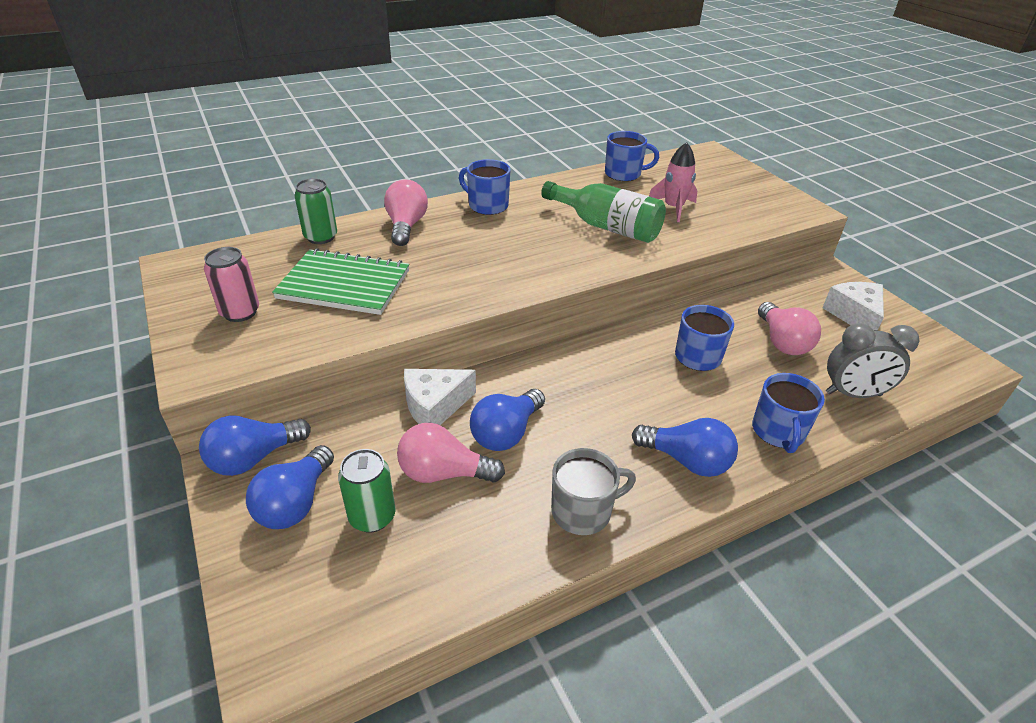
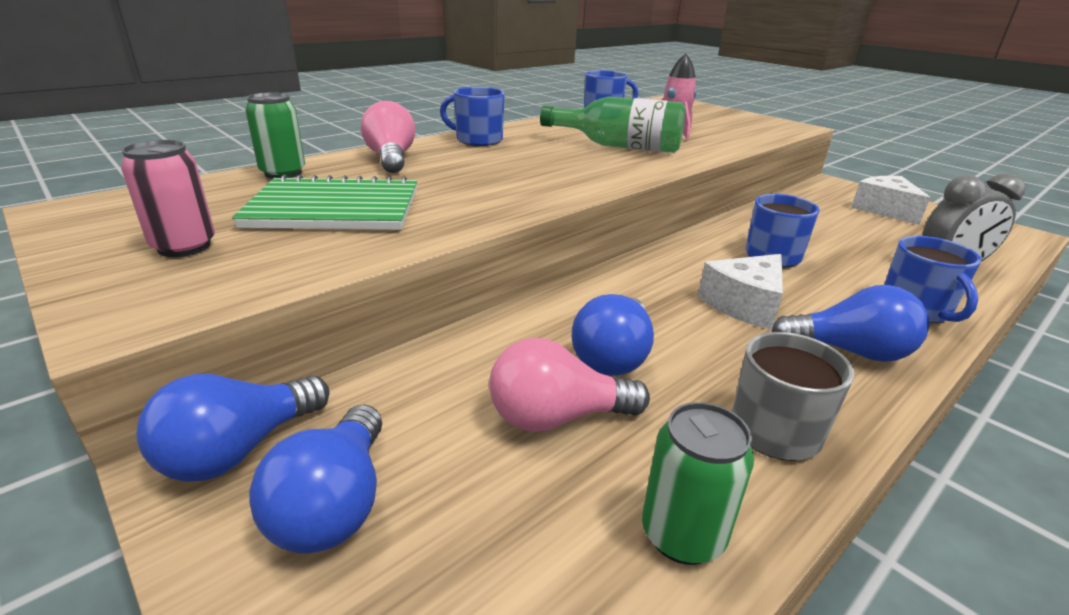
camera: 15 degrees left, 10 degrees down
(372, 516) = (477, 499): green can -> green can (682, 535)
(434, 406) = (499, 341): white cheese -> white cheese (744, 305)
(782, 342) = (841, 235): pink light bulb -> none

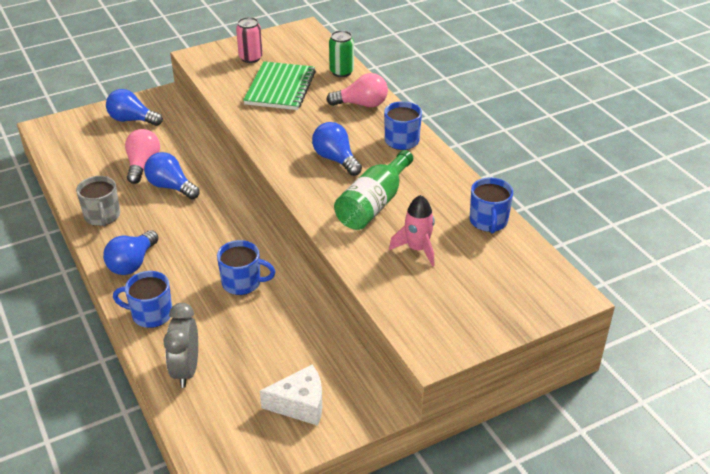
camera: 105 degrees right, 10 degrees up
(239, 450) = (166, 103): blue light bulb -> blue light bulb (336, 159)
(682, 535) = (78, 179): green can -> none
(744, 305) = (190, 244): white cheese -> none

